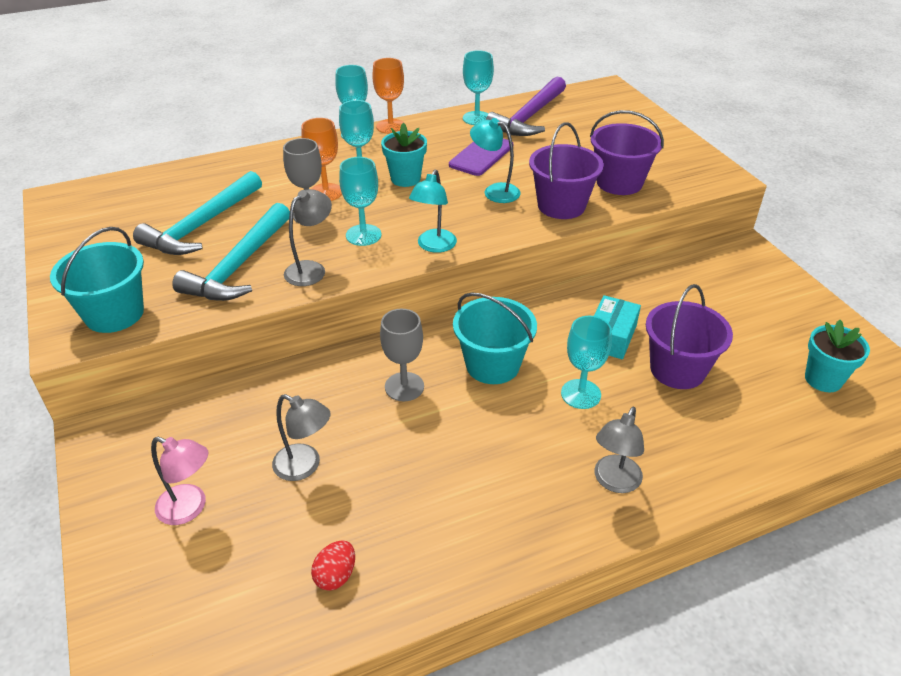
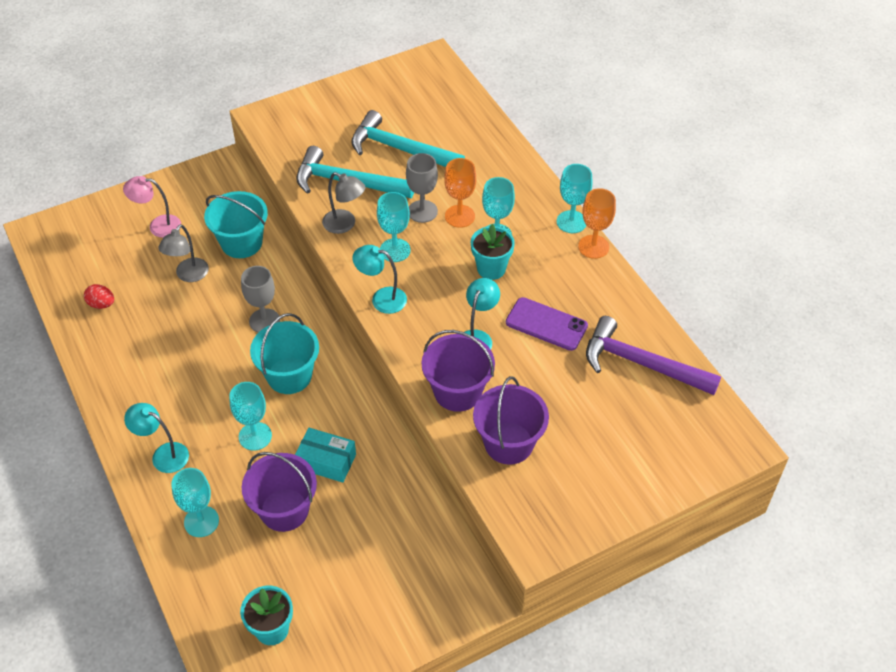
camera: 85 degrees right, 10 degrees up
(114, 314) = (288, 131): turquoise bucket -> turquoise bucket (241, 243)
(190, 508) = (158, 226): pink lamp -> pink lamp turned 75 degrees clockwise
(477, 118) = (628, 316): turquoise goblet -> turquoise goblet (201, 521)
(614, 482) = (163, 454): grey lamp -> turquoise lamp

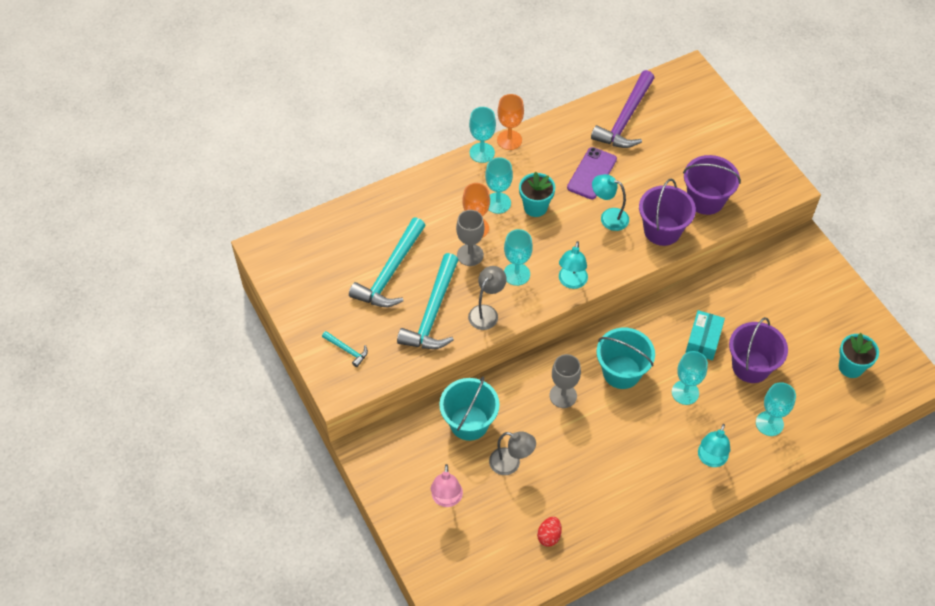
camera: 90 degrees left, 5 degrees up
(307, 121) = (347, 350): none -> turquoise hammer

